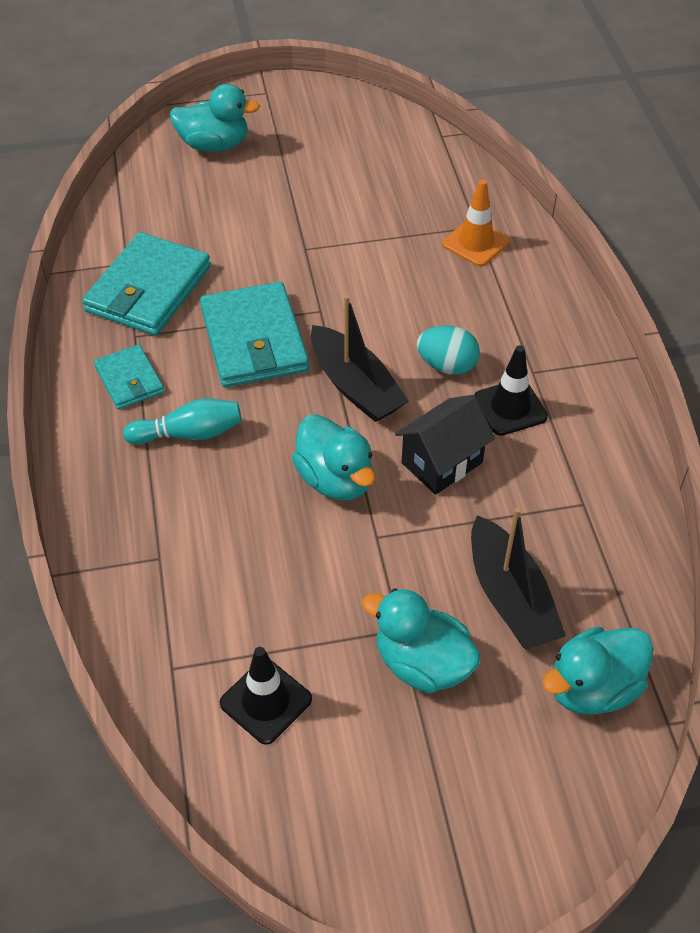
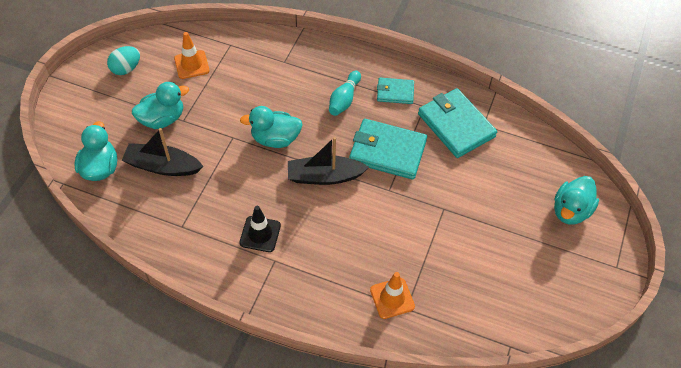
camera: 120 degrees right, 5 degrees up
(266, 701) = (191, 65): black traffic cone -> orange traffic cone
(442, 463) = (251, 184): black house -> none
(447, 365) = (308, 223): turquoise egg -> turquoise egg (126, 69)

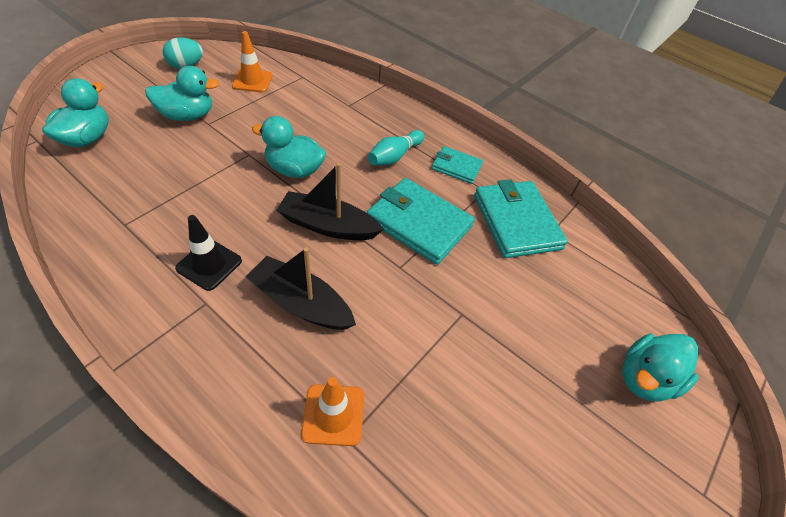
camera: 15 degrees right, 5 degrees down
(162, 166) = (153, 157): black boat -> black boat (301, 303)

